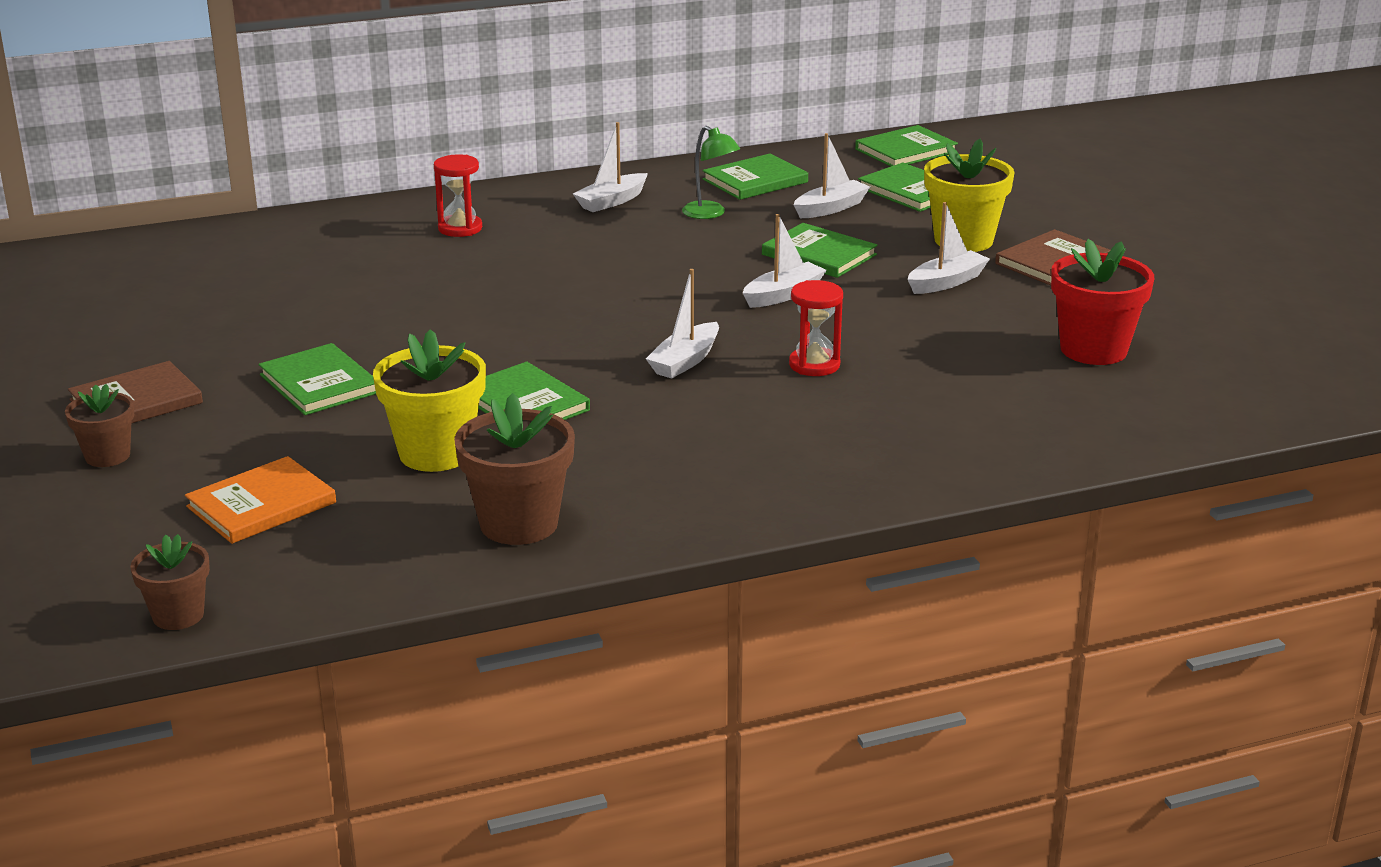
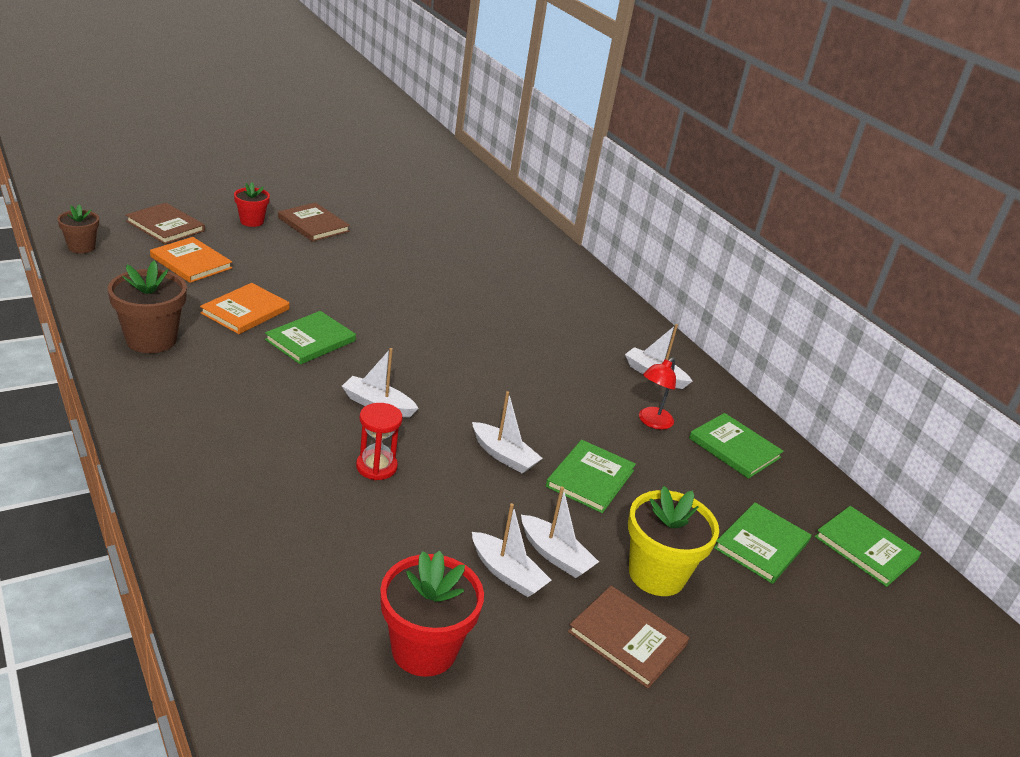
camera: 75 degrees right, 5 degrees up
(106, 537) = (165, 226): none -> brown book
(107, 456) = (252, 221): brown flower pot -> red flower pot
(319, 384) = (336, 273): green book -> none
(435, 453) = (245, 311): yellow flower pot -> orange book
(460, 228) = (577, 313): red hourglass -> none
(710, 214) = (651, 422): green lamp -> red lamp
(831, 208) = (695, 490): white boat -> white boat (507, 573)

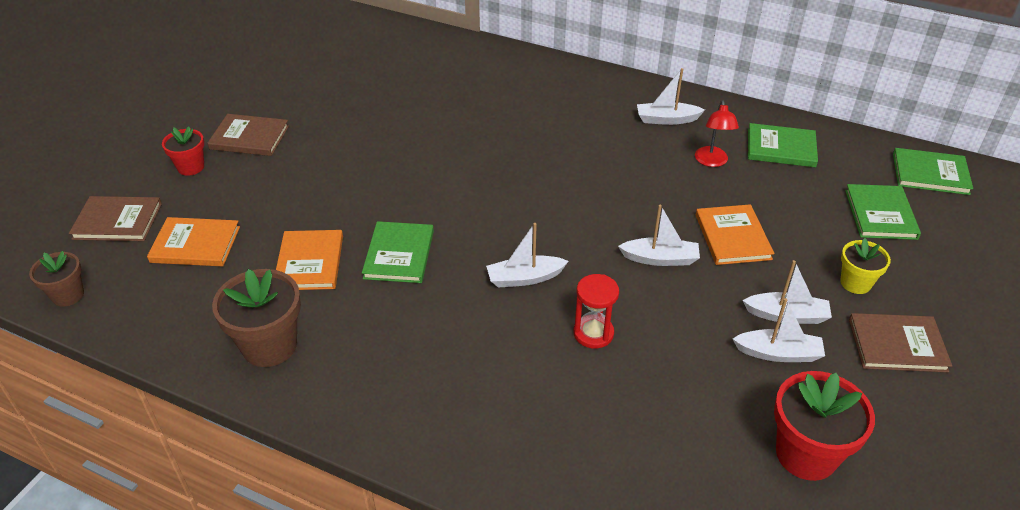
camera: 30 degrees left, 10 degrees up
(590, 478) = (733, 237): green book -> orange book
(656, 574) = (855, 283): yellow flower pot -> yellow flower pot, size x0.59

